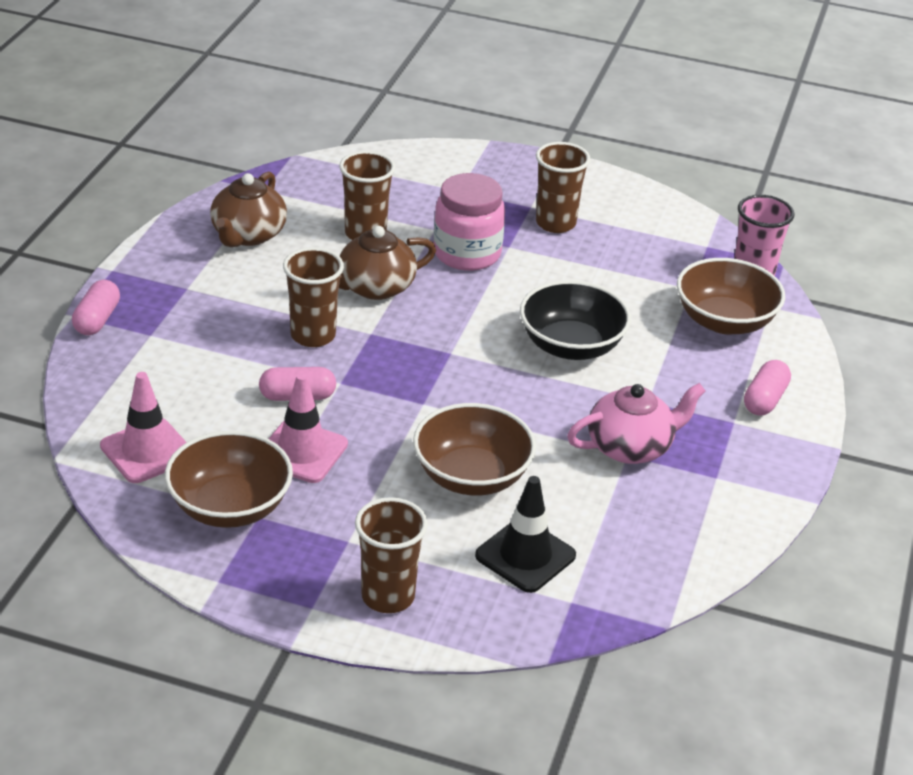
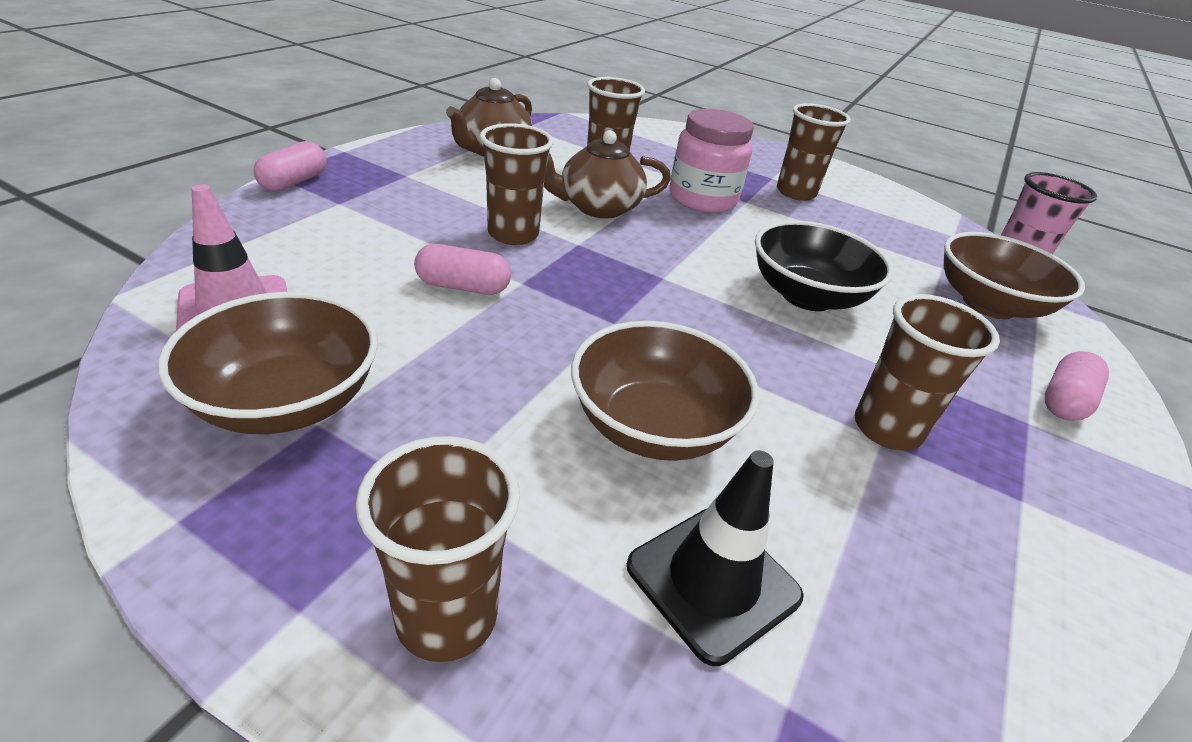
camera: 10 degrees right, 0 degrees up
(301, 452) = (432, 349): pink traffic cone -> none
(630, 447) = (887, 429): pink teapot -> brown cup

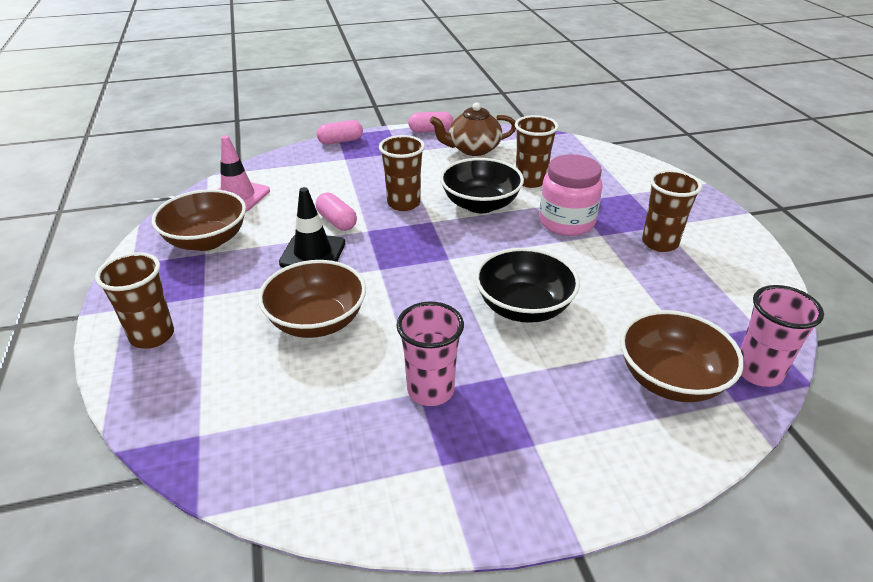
camera: 50 degrees right, 0 degrees up
(598, 207) = (480, 204): brown teapot -> black bowl
(713, 581) = (241, 385): black traffic cone -> black traffic cone (313, 253)
(887, 429) = (430, 390): brown cup -> pink cup
(1064, 401) = (592, 454): pink capsule -> pink capsule (431, 131)

